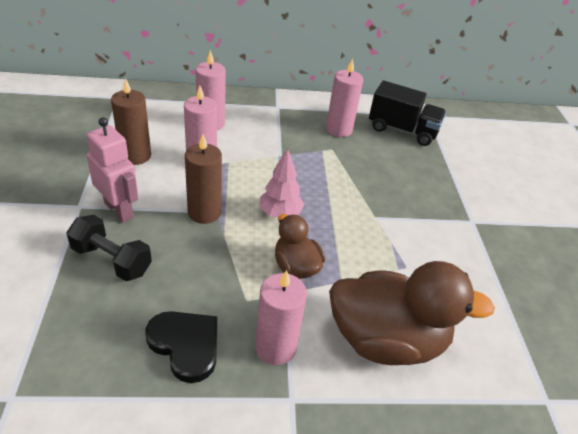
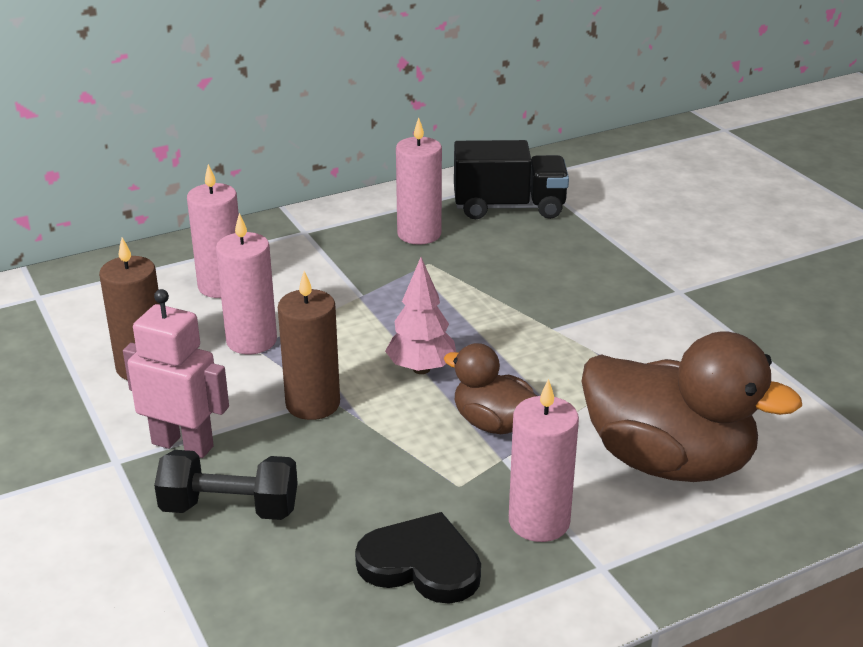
camera: 20 degrees left, 10 degrees down
(386, 340) = (668, 461): brown duck -> brown duck turned 45 degrees clockwise

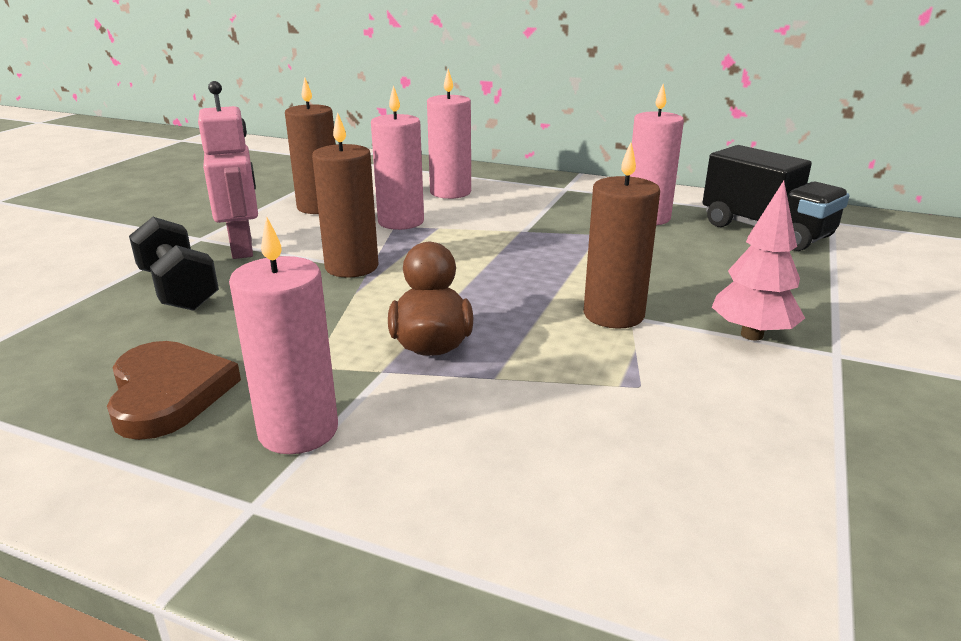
camera: 50 degrees right, 5 degrees down
(421, 369) = (464, 286): pink tree -> pink tree (752, 335)
(421, 564) = (168, 393): black heart -> brown heart
(544, 334) = (613, 315): none -> brown candle
(668, 461) = (510, 474): brown duck -> none

